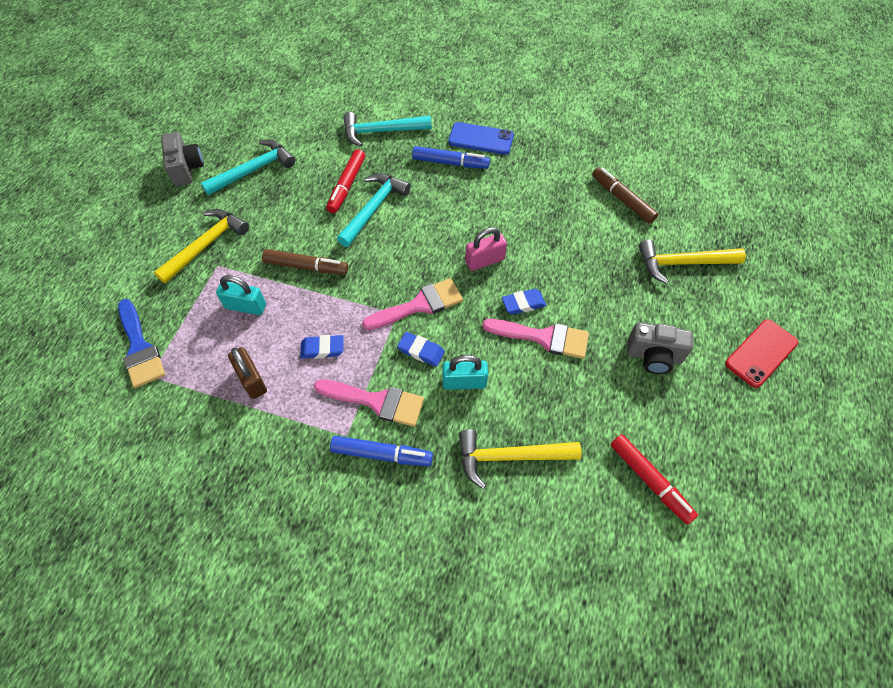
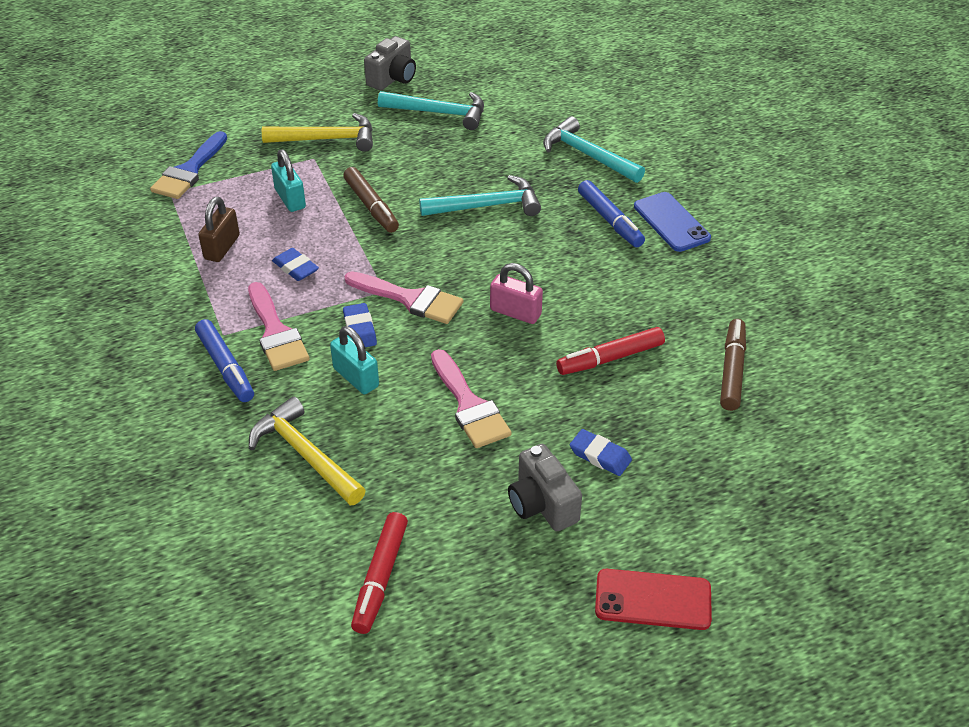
camera: 50 degrees right, 15 degrees down
(347, 185) = (493, 174): red marker -> red marker (610, 358)
(523, 304) = (494, 368): blue eraser -> blue eraser (600, 456)
(682, 263) = (702, 467): yellow hammer -> none

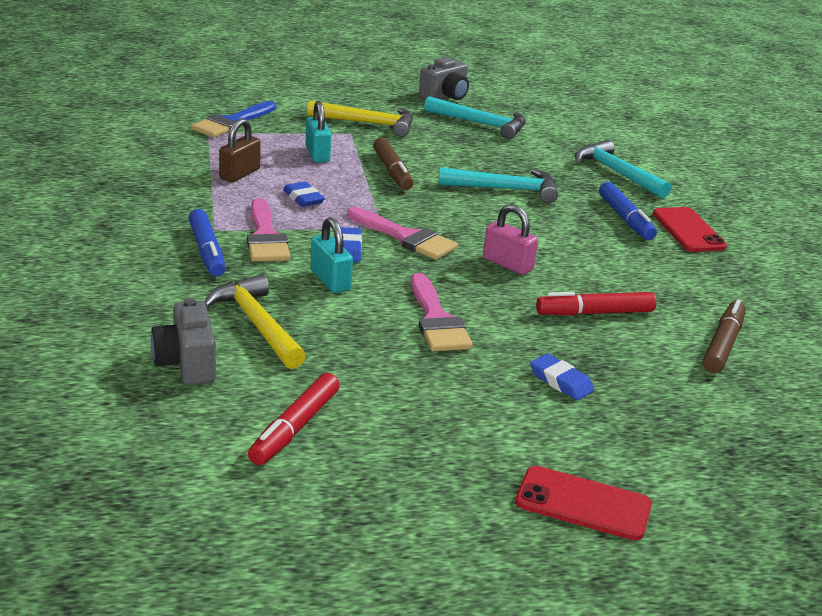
camera: 10 degrees right, 15 degrees down
(542, 504) = (486, 406): grey camera -> grey camera (187, 364)
(671, 222) = (688, 230): blue phone -> red phone

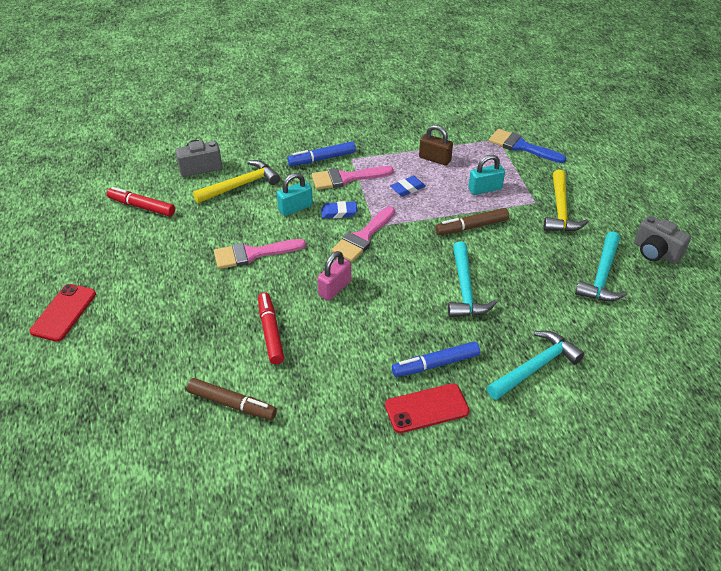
camera: 90 degrees right, 15 degrees up
(560, 381) = (183, 309): blue eraser -> none

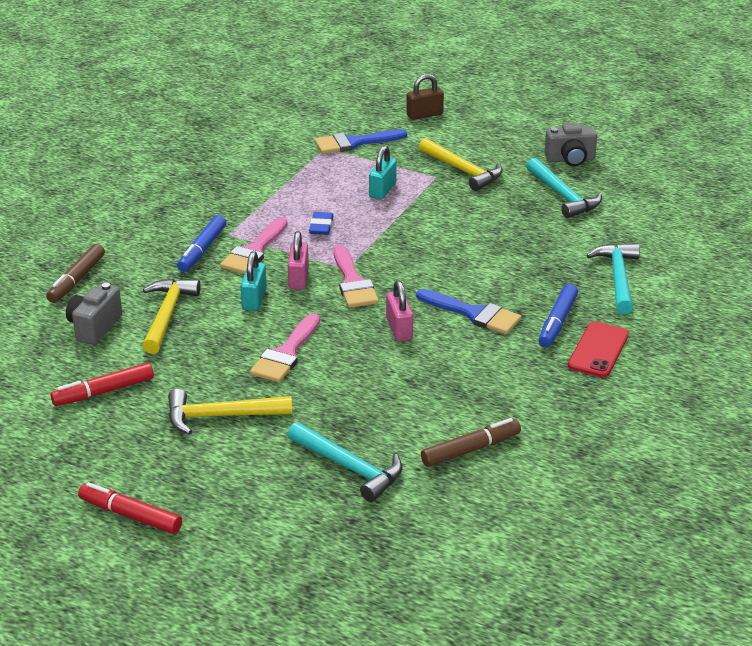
camera: 50 degrees left, 10 degrees down
(63, 312) = (205, 508): red phone -> none
(161, 265) = (221, 416): none -> yellow hammer
(270, 332) = (408, 390): red marker -> red marker (130, 515)
(339, 212) = (298, 278): blue eraser -> pink padlock
(394, 314) = (474, 314): none -> blue brush
(435, 159) = (302, 192): brown padlock -> brown padlock (424, 115)
(465, 289) = (492, 264): turquoise hammer -> turquoise hammer (349, 467)
(471, 227) = (421, 222): brown marker -> brown marker (77, 280)

